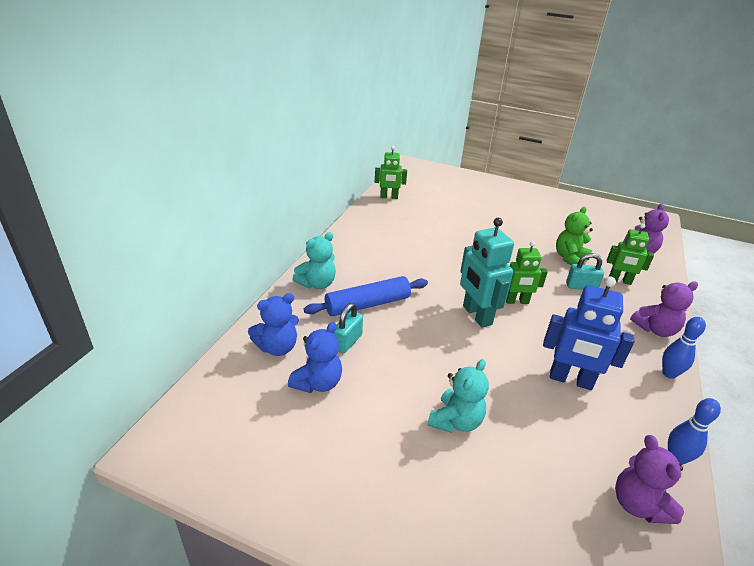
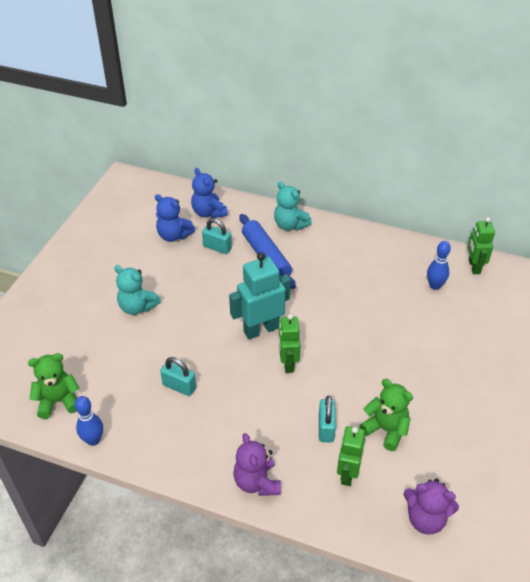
camera: 90 degrees right, 10 degrees up
(570, 380) = (179, 386): blue robot -> turquoise padlock
(638, 504) = (58, 401): purple teddy bear -> green teddy bear
(669, 374) = (189, 471): blue bowling pin -> blue bowling pin (434, 286)

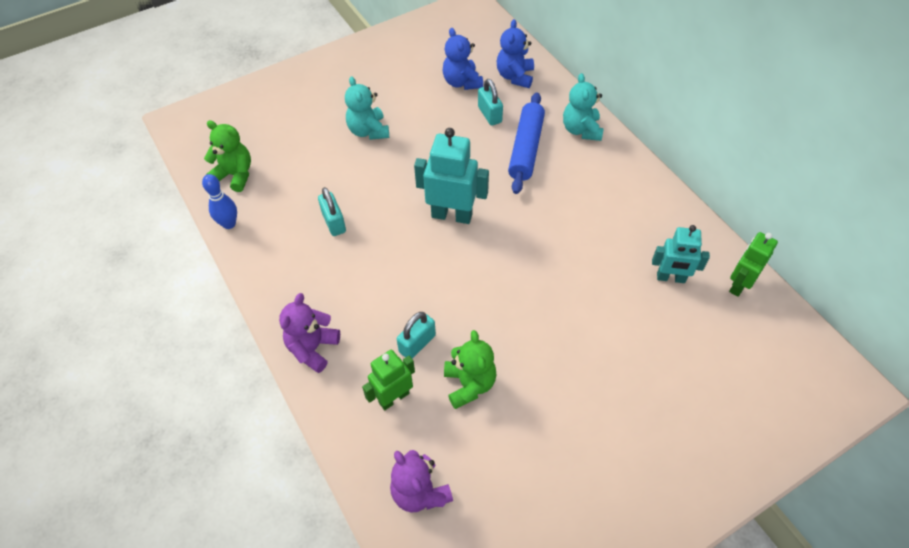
camera: 40 degrees right, 10 degrees up
(288, 363) = (444, 262): green robot -> none
(434, 286) = (670, 278): blue bowling pin -> turquoise robot

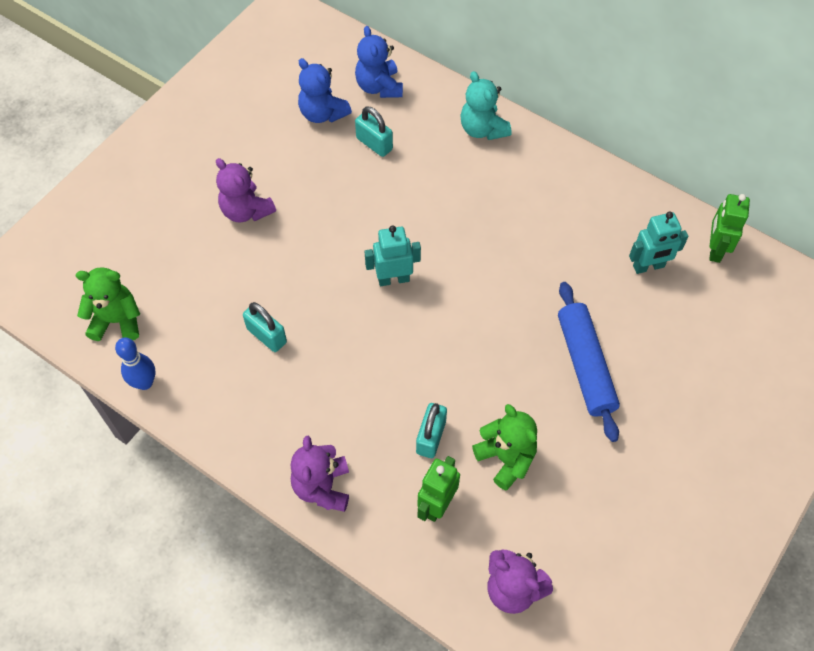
camera: 25 degrees left, 5 degrees up
(368, 131) = (246, 211): turquoise teddy bear -> purple teddy bear
(452, 215) = (393, 279): turquoise robot -> turquoise robot, size x0.66
(526, 149) = (434, 172): blue rolling pin -> blue rolling pin (585, 365)

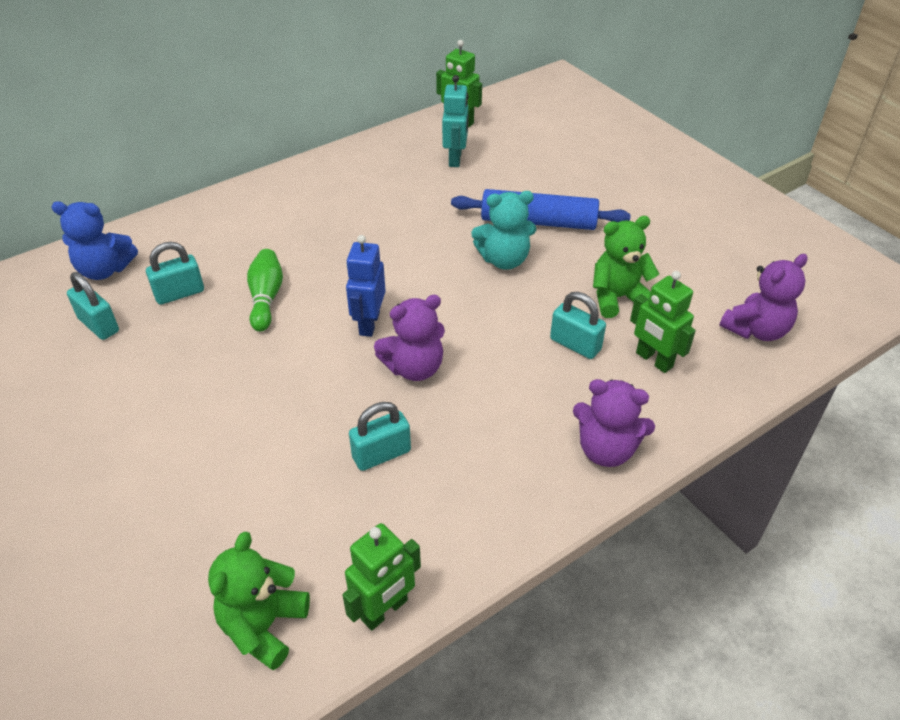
camera: 70 degrees left, 15 degrees down
(144, 382) = (385, 610): blue bowling pin -> green robot
(246, 211) = (184, 431): purple teddy bear -> purple teddy bear (414, 368)
(323, 113) = (99, 325): blue teddy bear -> turquoise padlock
(392, 200) = (266, 298): none -> green bowling pin
(393, 279) = (369, 323): turquoise robot -> blue robot
(482, 129) = (228, 212): turquoise teddy bear -> turquoise teddy bear (504, 260)

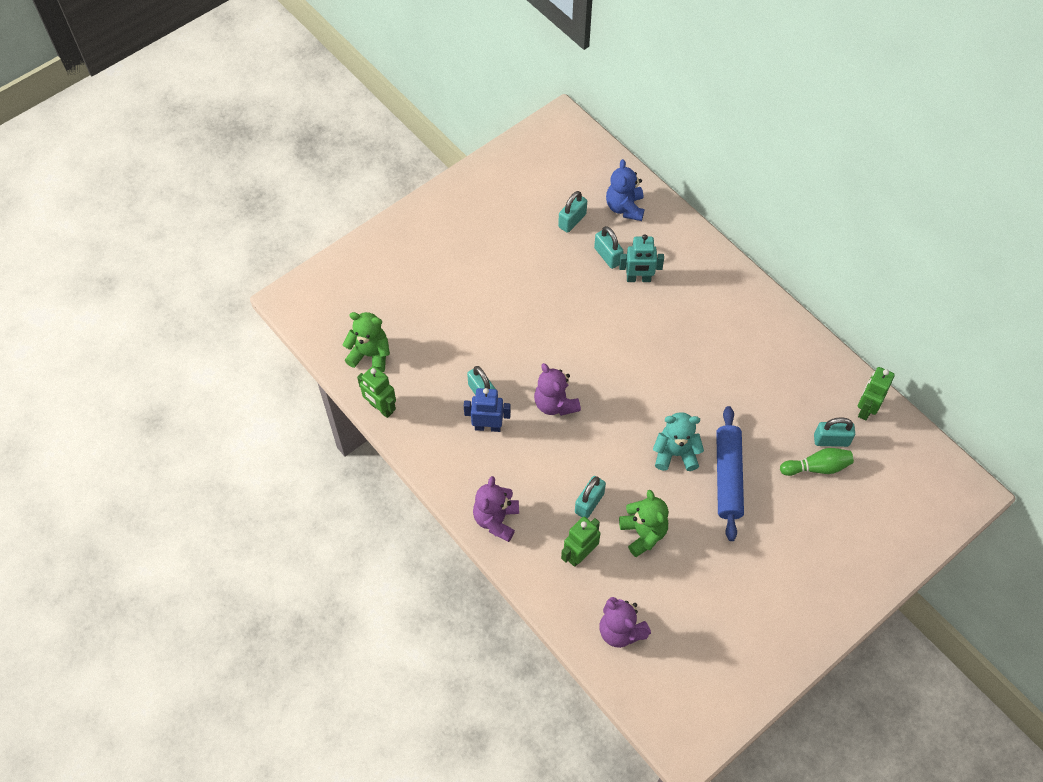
camera: 85 degrees right, 15 degrees up
(266, 298) = (610, 306): green bowling pin -> green bowling pin (817, 467)
(369, 323) = (593, 372): blue robot -> blue robot (487, 426)
(455, 159) = (805, 410): turquoise robot -> turquoise robot (638, 279)
(495, 147) = (831, 440): none -> turquoise padlock
(504, 260) = (675, 453): turquoise teddy bear -> turquoise teddy bear turned 105 degrees clockwise

